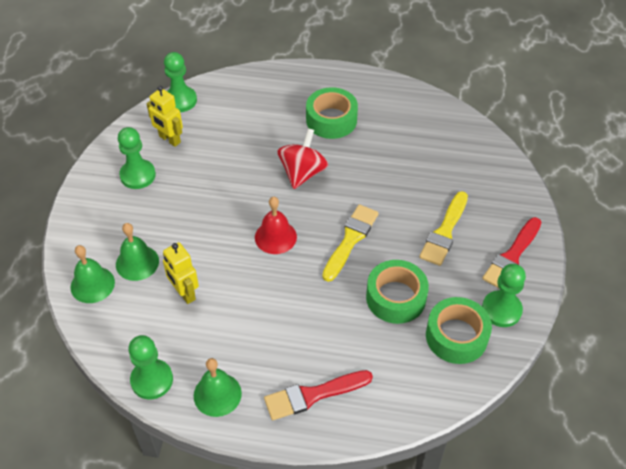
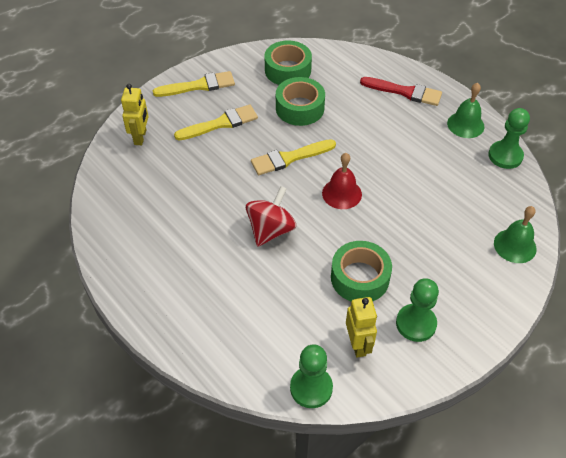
camera: 140 degrees left, 0 degrees up
(137, 262) = (467, 241): green bell -> none
(184, 293) = (444, 196): yellow robot -> yellow robot (140, 137)
(302, 173) = (271, 230): red spinning top -> red spinning top turned 150 degrees clockwise
(331, 120) = (195, 262): green tape -> green tape (360, 278)
(501, 310) = (244, 66): green pawn -> none
(512, 256) = (199, 86): red brush -> yellow brush

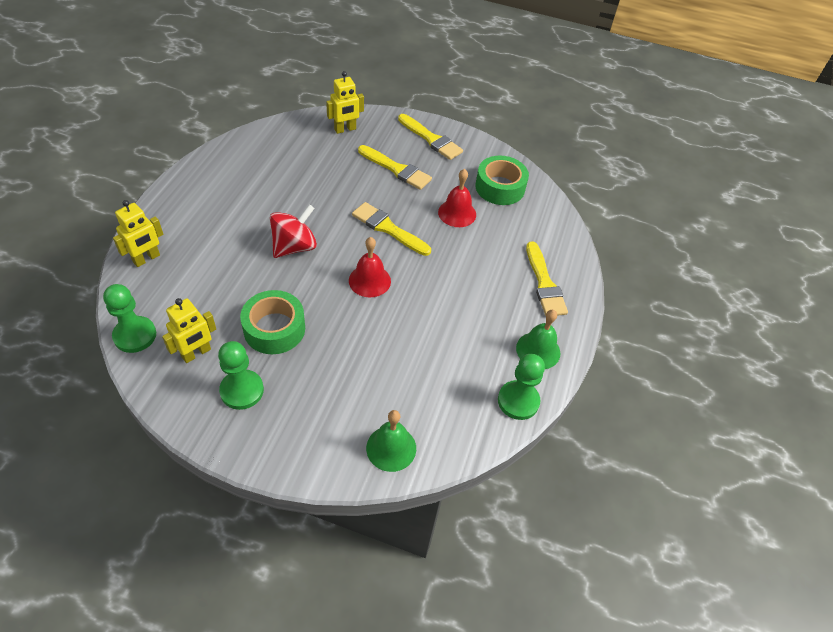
camera: 55 degrees right, 0 degrees up
(215, 350) = (146, 259): none -> yellow robot
(271, 230) = (294, 247): red spinning top -> red spinning top turned 45 degrees counterclockwise
(300, 108) = (457, 213): green tape -> red bell
(405, 92) = (544, 283): red brush -> yellow brush

